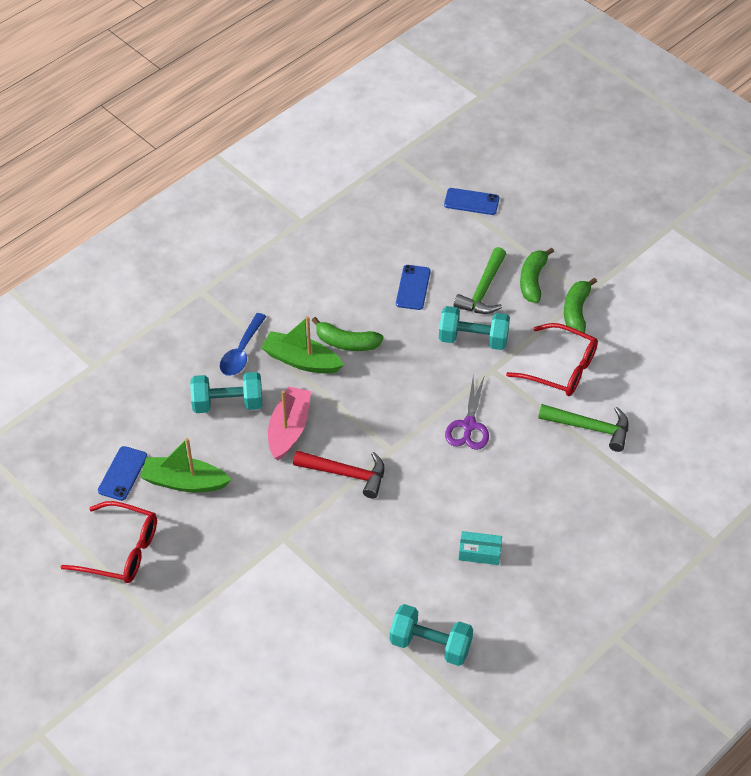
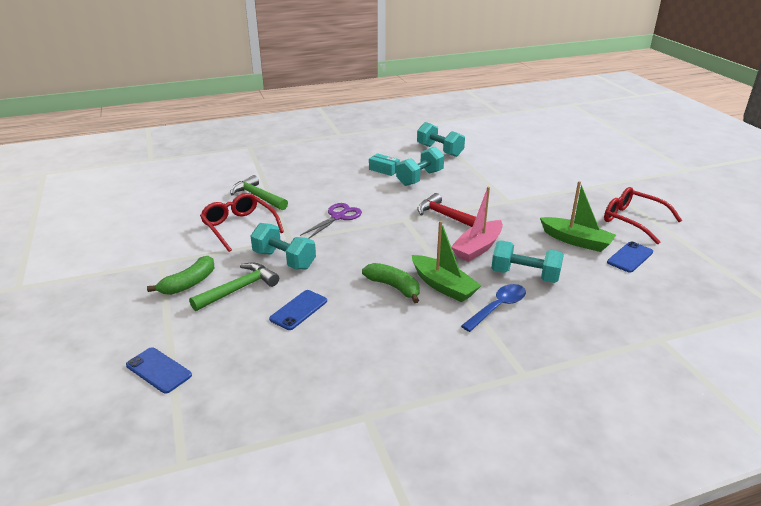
camera: 155 degrees left, 20 degrees down
(420, 549) = (420, 178): none -> turquoise dumbbell
(576, 311) = (183, 254): green banana -> none

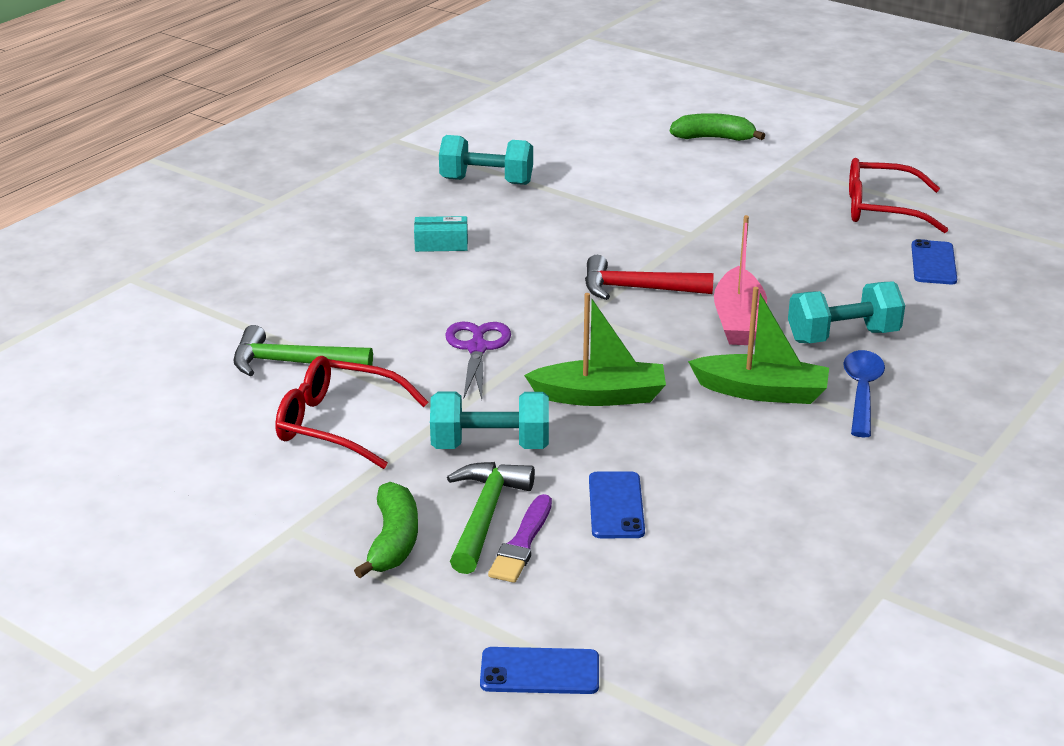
camera: 35 degrees left, 0 degrees up
(236, 308) = (522, 543): none -> purple brush
(394, 287) = (701, 420): green banana -> green banana (714, 138)
(420, 178) = (517, 240): turquoise dumbbell -> none
(576, 241) = (847, 263): green boat -> green boat (600, 396)

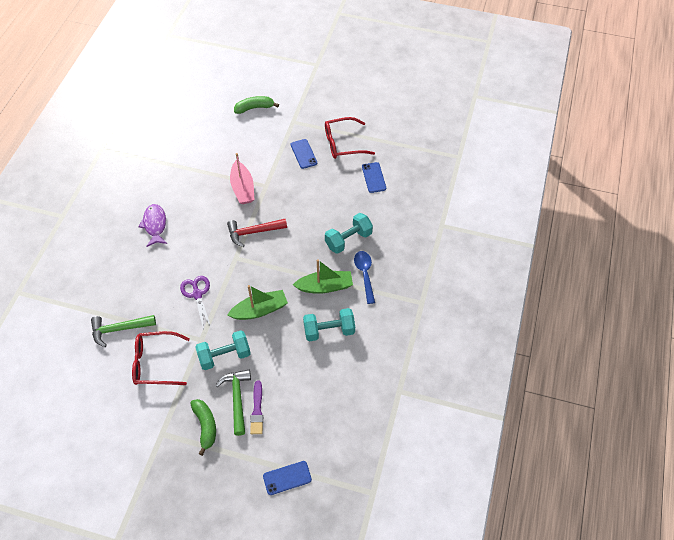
camera: 20 degrees left, 25 degrees up
(441, 244) = (155, 225): turquoise box -> purple fish
(486, 181) = (159, 171): turquoise dumbbell -> turquoise dumbbell (329, 330)
(616, 505) = (287, 376): blue phone -> blue phone (303, 154)
(738, 320) = (303, 242): pink boat -> pink boat (243, 188)

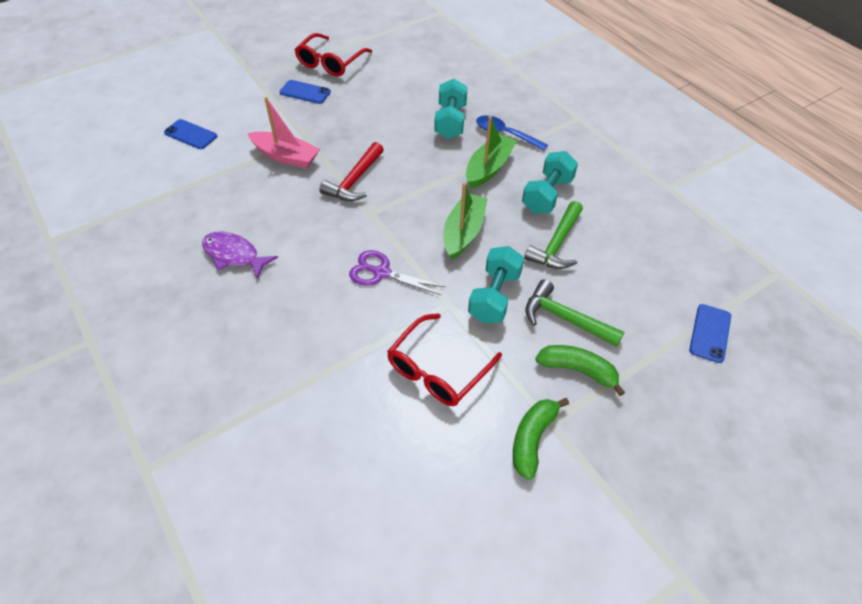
camera: 50 degrees left, 5 degrees down
(119, 329) = (346, 380): green hammer -> green hammer (556, 244)
(254, 108) = (195, 91): green banana -> green banana (532, 439)
(257, 410) = (596, 309): purple brush -> none
(374, 177) = (398, 67): blue phone -> blue phone (190, 134)

